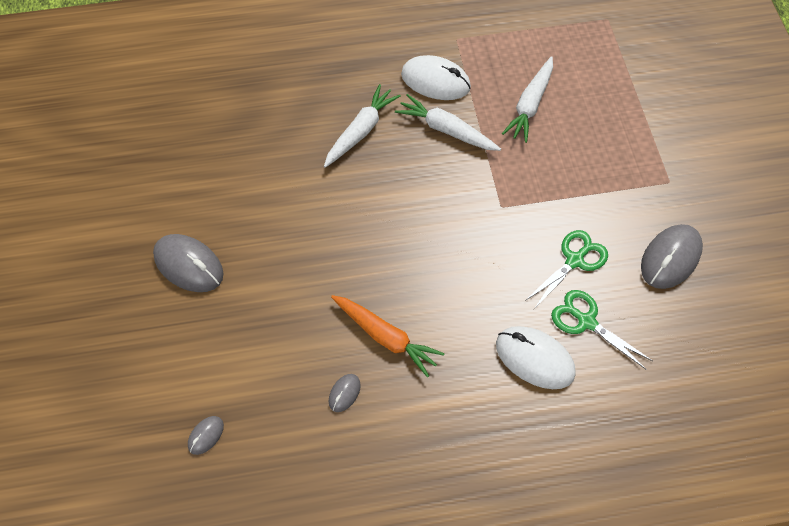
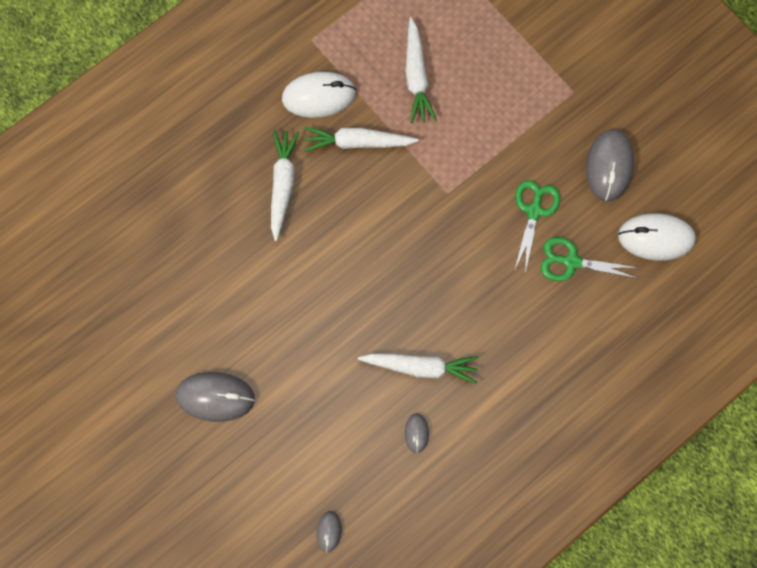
camera: 30 degrees left, 15 degrees up
(386, 337) = (420, 366): orange carrot -> white carrot
(534, 359) = (548, 318): white mouse -> white mouse (655, 238)

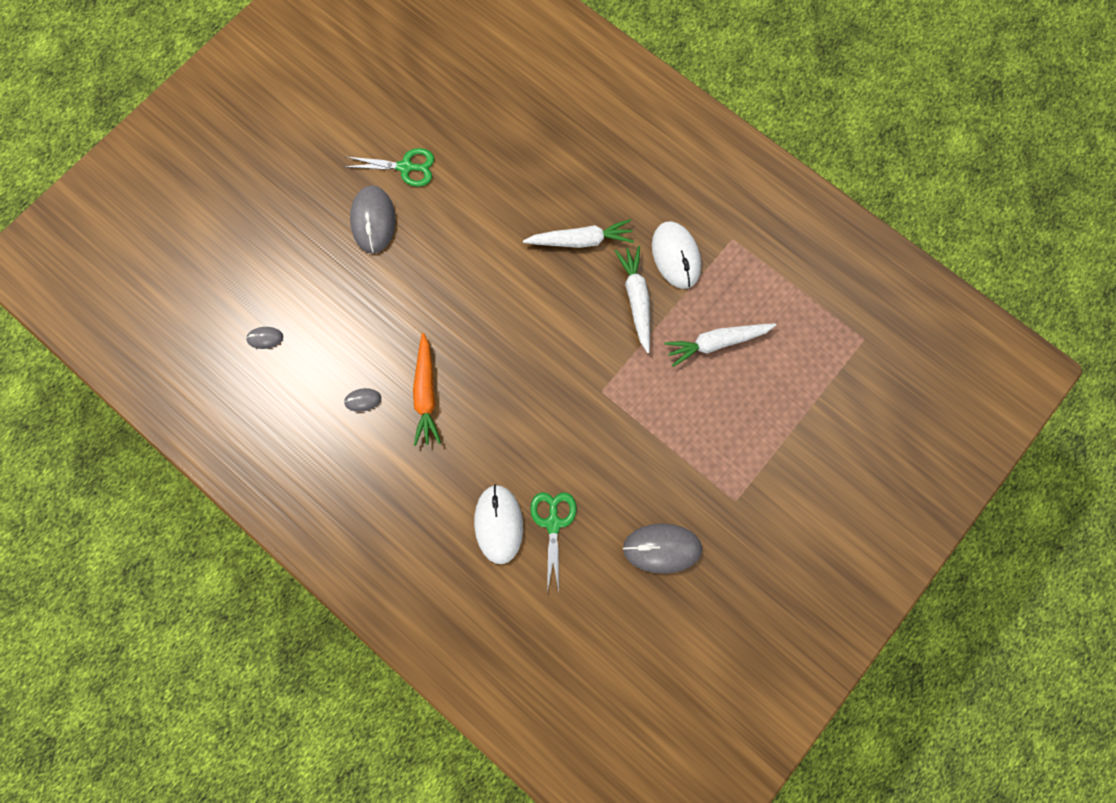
camera: 80 degrees right, 0 degrees up
(420, 366) = (426, 394): white carrot -> orange carrot
(534, 211) = (599, 478): green scissors -> green scissors (406, 167)
(655, 238) = (594, 607): white mouse -> white mouse (498, 524)

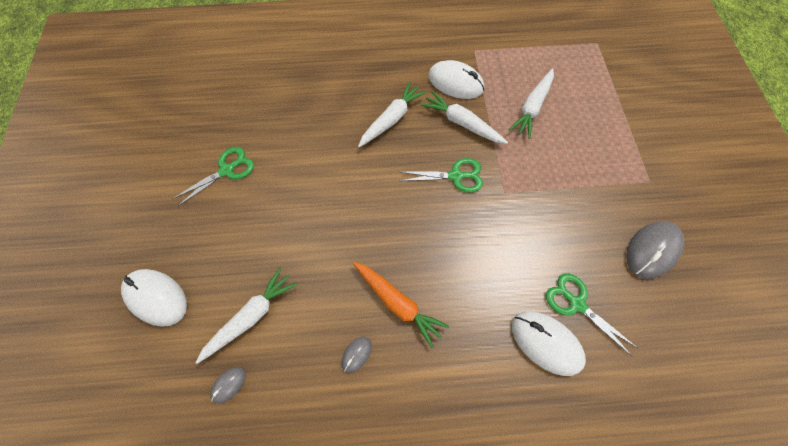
camera: 45 degrees left, 10 degrees down
(271, 229) = (156, 297): none -> white mouse
(319, 305) = (251, 316): none -> white carrot
(373, 221) = (237, 222): grey mouse -> none
(577, 340) = (455, 176): none -> green scissors

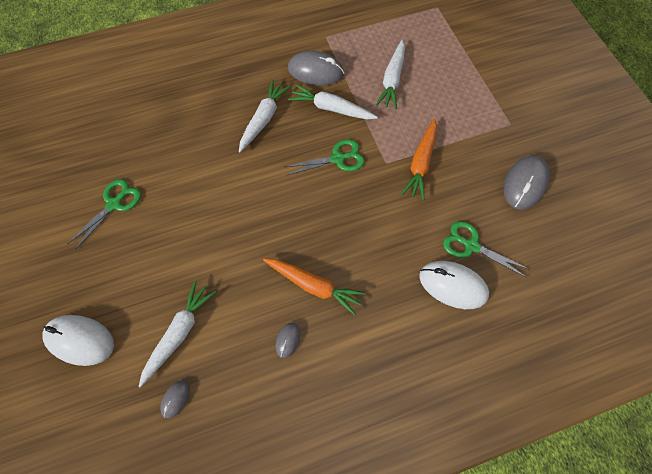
camera: 15 degrees left, 0 degrees up
(455, 83) = (316, 71): white mouse -> grey mouse
(542, 201) = (421, 163): none -> orange carrot

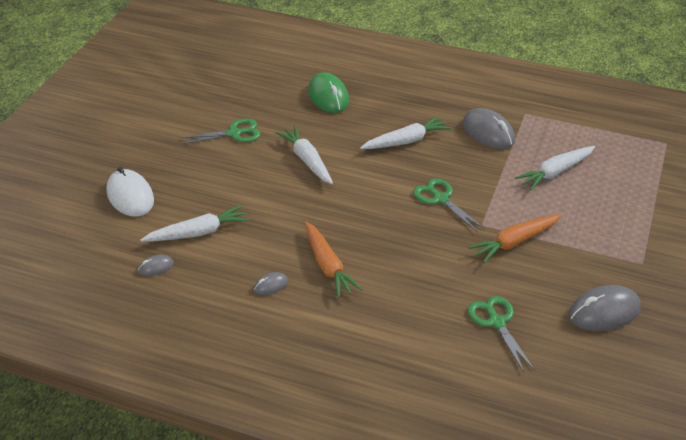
camera: 40 degrees right, 25 degrees down
(162, 112) = (328, 96): none -> green mouse
(331, 108) = (473, 163): white carrot -> white carrot (307, 160)
(337, 159) = (441, 199): green scissors -> green scissors turned 150 degrees counterclockwise
(452, 285) = (447, 337): white mouse -> none

